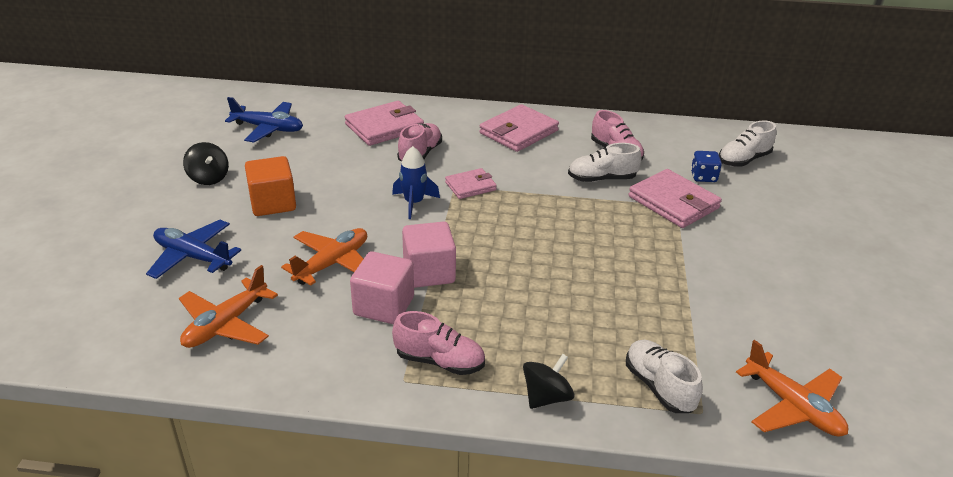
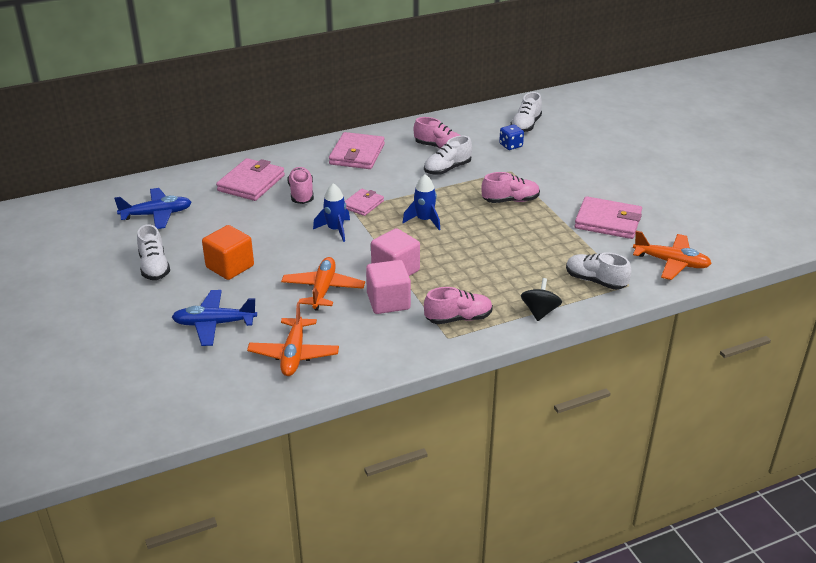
camera: 30 degrees left, 0 degrees up
(208, 178) = (154, 267): black spinning top -> white shoe
(518, 227) = (424, 220): none -> blue rocket
(642, 240) = (510, 200): none -> pink shoe
(673, 202) = (507, 169): pink wallet -> pink wallet (608, 221)

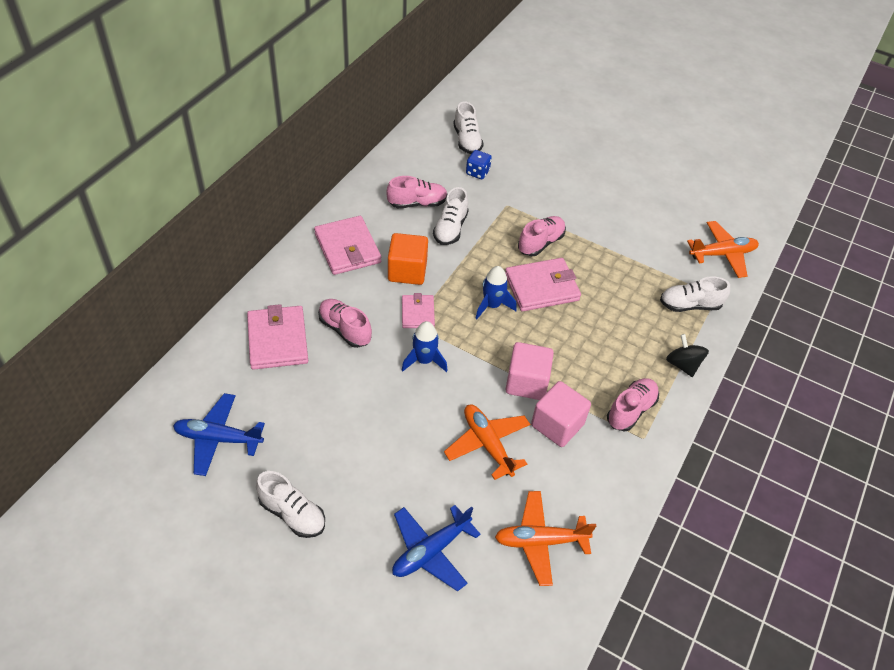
camera: 40 degrees left, 15 degrees up
(157, 215) = (218, 438): blue plane -> blue plane turned 120 degrees counterclockwise
(230, 267) = (370, 467): orange cube -> orange cube (407, 271)
(294, 354) = (540, 541): orange plane -> orange plane turned 120 degrees clockwise
(608, 221) = (637, 230): pink wallet -> pink wallet (541, 287)

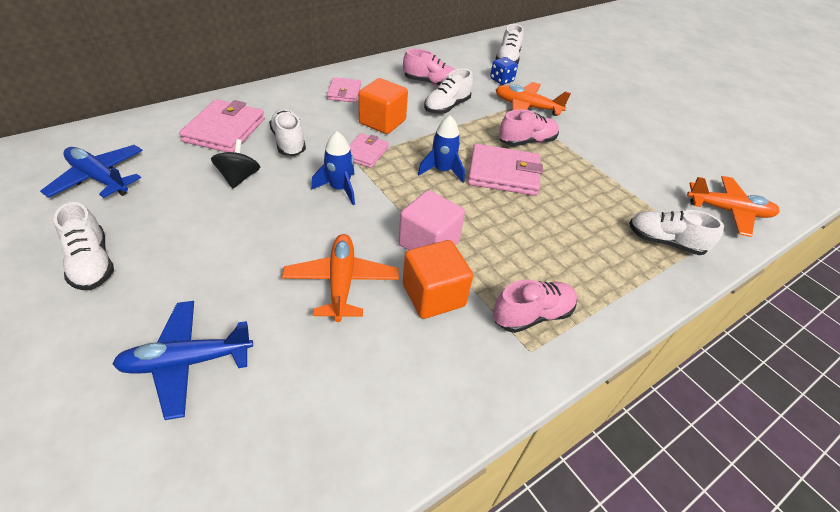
camera: 25 degrees right, 5 degrees down
(345, 329) = (289, 142): pink shoe -> white shoe
(347, 248) = (344, 92): pink wallet -> pink wallet, size x0.60
(540, 541) = (319, 411): orange plane -> orange plane (527, 107)
(557, 425) = (433, 295): pink cube -> orange cube
(682, 365) = (625, 294): black spinning top -> black spinning top (239, 178)

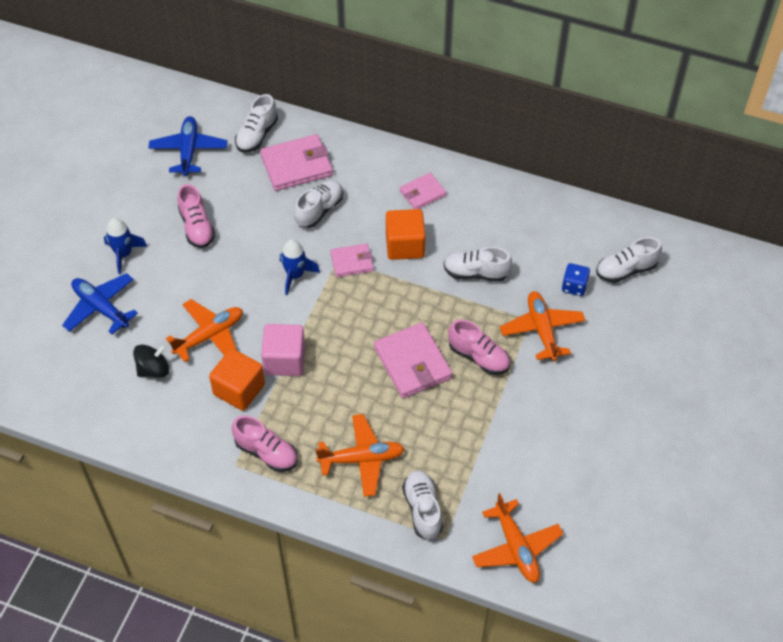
camera: 60 degrees right, 10 degrees up
(92, 263) = (126, 212): white shoe -> white shoe (257, 135)
(239, 178) = (254, 215): black spinning top -> black spinning top (153, 369)
(430, 83) = (505, 239): pink shoe -> pink shoe (197, 227)
(442, 170) = (376, 321): blue rocket -> blue rocket (124, 254)
(586, 251) = (361, 459): none -> orange plane

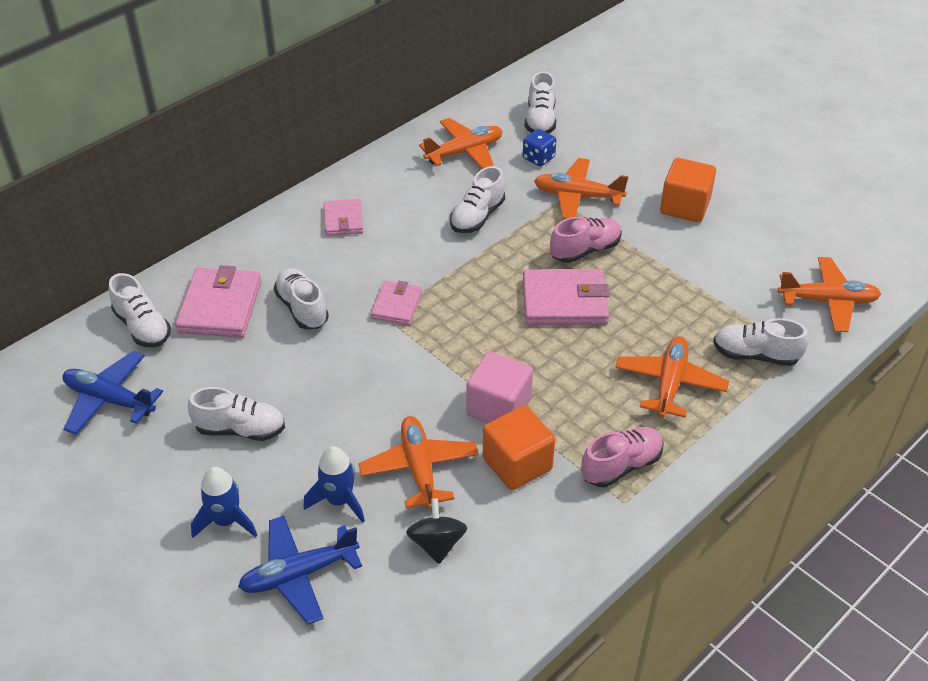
camera: 65 degrees left, 10 degrees down
(197, 227) = (240, 429): pink shoe -> white shoe
(295, 275) = (382, 359): blue rocket -> blue rocket (339, 500)
(405, 245) = (404, 256): orange cube -> orange cube (684, 206)
(549, 235) = (464, 152): none -> orange plane

